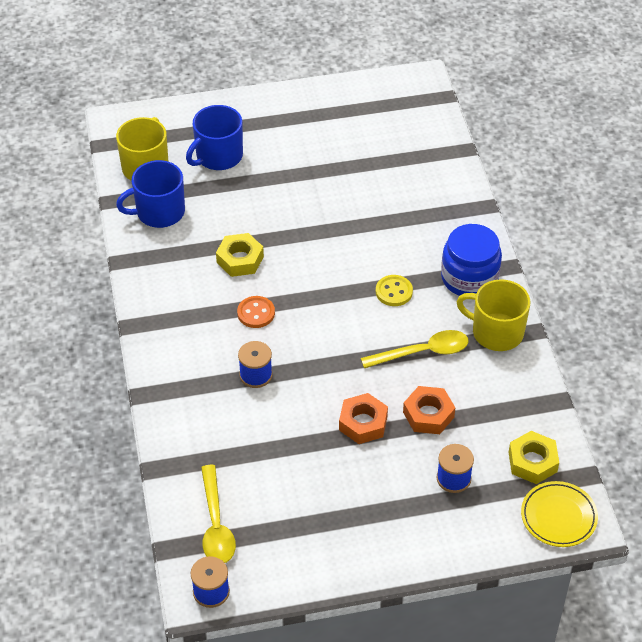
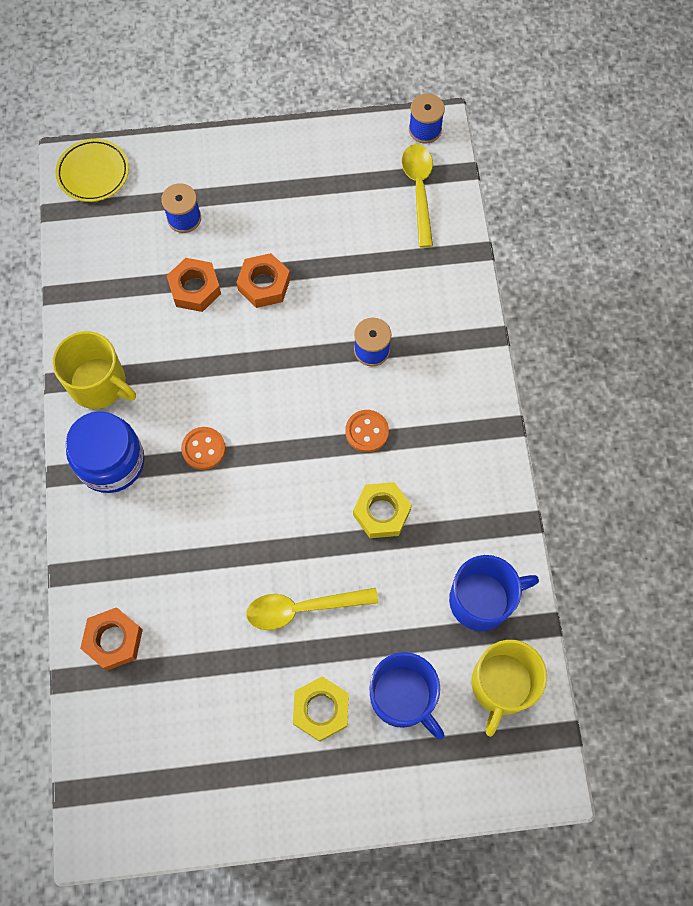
camera: 175 degrees left, 20 degrees up
(218, 156) = (403, 697): blue mug -> blue mug turned 90 degrees clockwise
(394, 292) = (203, 449): yellow button -> orange button
(423, 352) = (186, 364): yellow spoon -> yellow spoon (302, 608)
(436, 172) = (113, 640): none -> orange nut
(532, 462) = (102, 229): yellow nut -> yellow nut (321, 709)

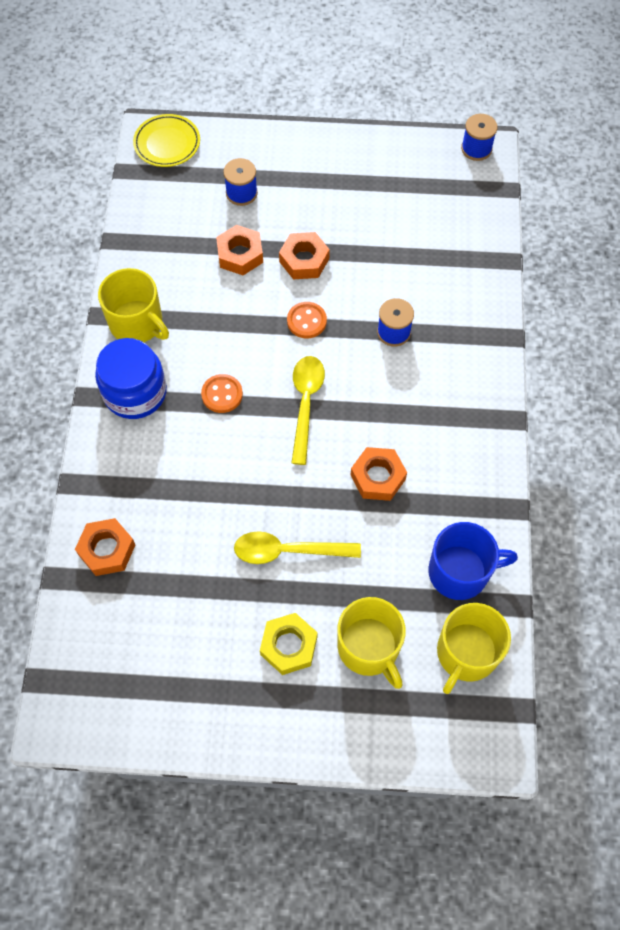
camera: 10 degrees right, 5 degrees down
(367, 432) = (376, 403): orange button -> orange button (306, 321)
(381, 512) = (378, 477): yellow nut -> orange nut
(403, 697) = (369, 647): blue mug -> yellow mug
(419, 190) = (462, 199): yellow spoon -> yellow spoon (306, 403)

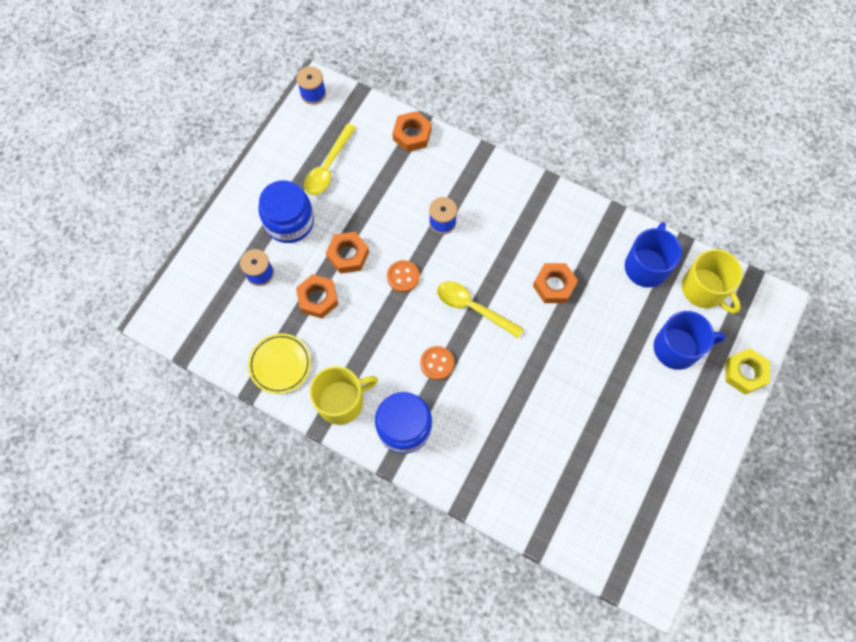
camera: 65 degrees left, 5 degrees up
(107, 550) = (530, 499): orange nut -> orange nut (412, 135)
(167, 144) = (177, 309): yellow plate -> yellow plate (280, 364)
(287, 551) = (584, 370): yellow spoon -> yellow spoon (328, 167)
(289, 646) = (656, 400): yellow nut -> yellow nut (744, 373)
(313, 193) = (289, 221): none -> blue jar
(369, 647) = (677, 348): yellow mug -> blue mug

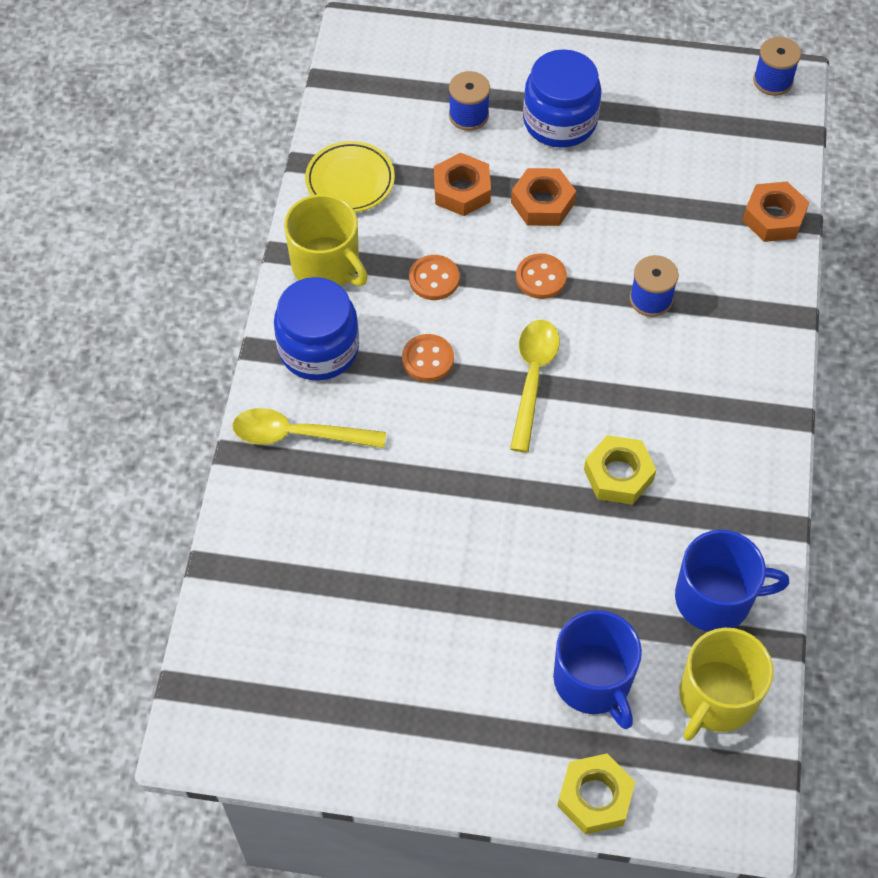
camera: 70 degrees right, 10 degrees down
(328, 167) = (666, 136): yellow spoon -> yellow spoon (297, 434)
(379, 339) = (434, 279): none -> orange button
(554, 285) = (618, 475): orange nut -> yellow nut

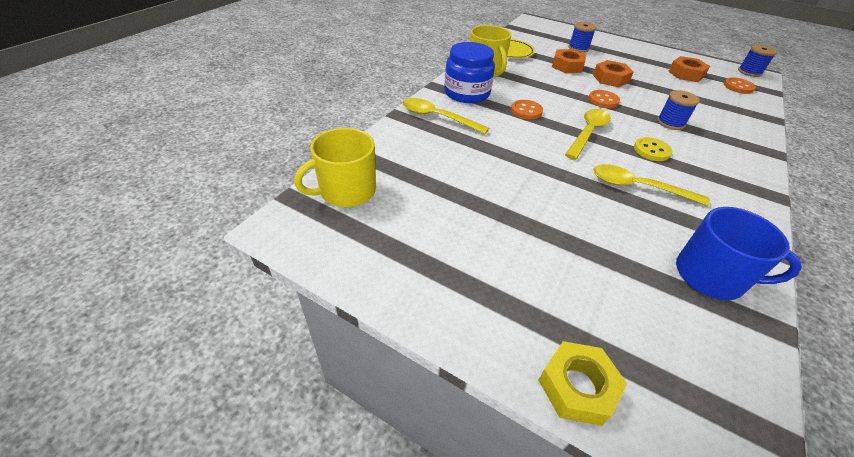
camera: 20 degrees right, 15 degrees down
(434, 279) = (541, 87): orange button -> orange button (738, 87)
(560, 121) = (626, 59): blue jar -> none
(593, 681) = (595, 295): blue mug -> none
(618, 475) = (637, 187): yellow nut -> yellow spoon
(629, 384) = (651, 150): none -> yellow button
(716, 698) = (710, 347): yellow mug -> yellow mug (346, 191)
(773, 218) = (753, 113): orange nut -> orange nut (686, 74)

